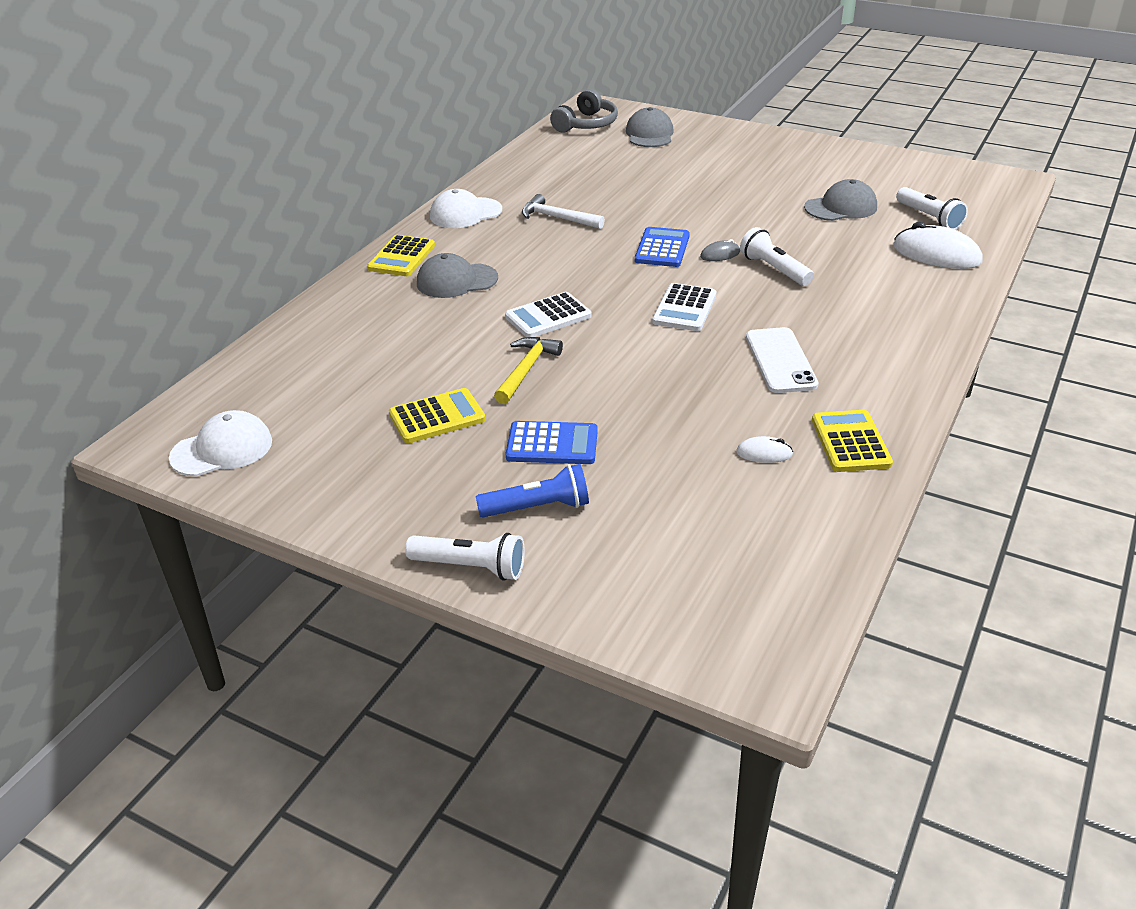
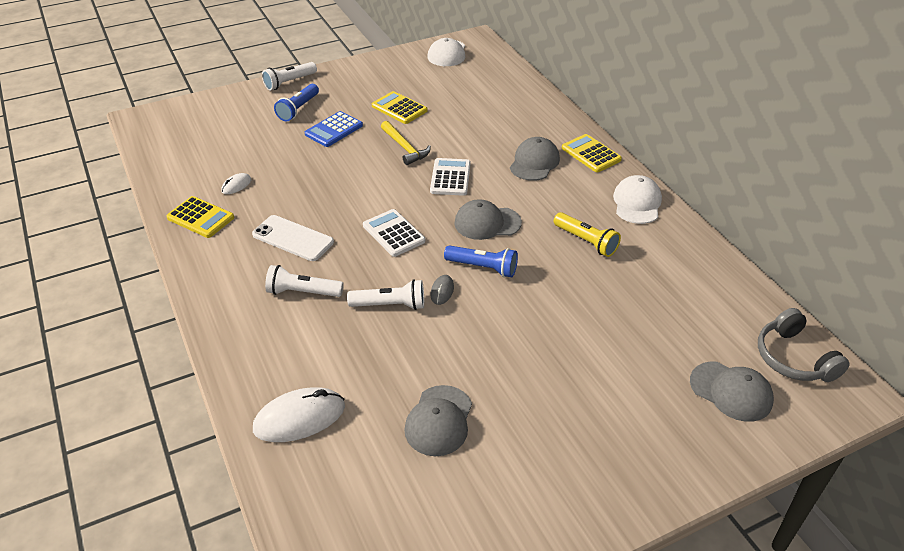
camera: 125 degrees right, 5 degrees up
(437, 417) = (399, 108): yellow calculator -> yellow calculator turned 120 degrees clockwise
(557, 218) = (586, 241): white hammer -> yellow flashlight
(596, 269) = (487, 223): none -> grey cap
(662, 248) = (483, 268): blue calculator -> blue flashlight
(929, 218) = (354, 470): white flashlight -> white flashlight (302, 292)

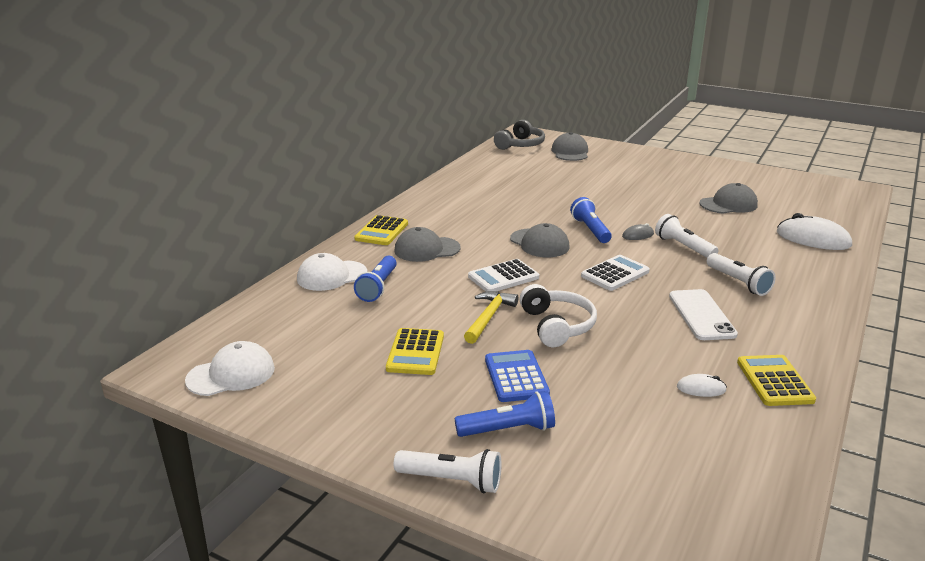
camera: 125 degrees left, 15 degrees down
(334, 130) = (516, 377): blue calculator -> blue calculator turned 105 degrees counterclockwise
(362, 169) = (557, 326): none -> white headphones
(393, 233) = (615, 274): white calculator -> white calculator turned 150 degrees counterclockwise
(494, 122) = (378, 287): none -> blue flashlight
(586, 241) = (504, 207): yellow flashlight -> none
(637, 203) = (431, 202): white cap -> white cap (331, 276)

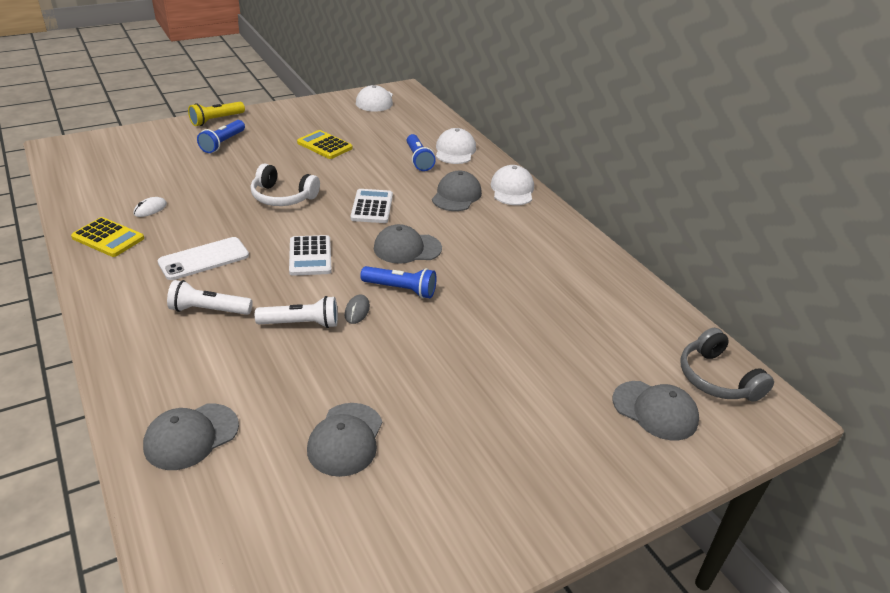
camera: 120 degrees right, 10 degrees up
(378, 287) = (418, 160): blue flashlight -> blue flashlight turned 150 degrees counterclockwise
(381, 231) = (512, 189): yellow calculator -> white cap
(452, 481) = (216, 120): white flashlight -> yellow flashlight
(488, 317) = (328, 179): yellow hammer -> none
(516, 377) = (257, 162): blue calculator -> none
(701, 315) = (204, 259): white phone -> white phone turned 60 degrees counterclockwise
(813, 239) = (191, 436): white mouse -> grey cap

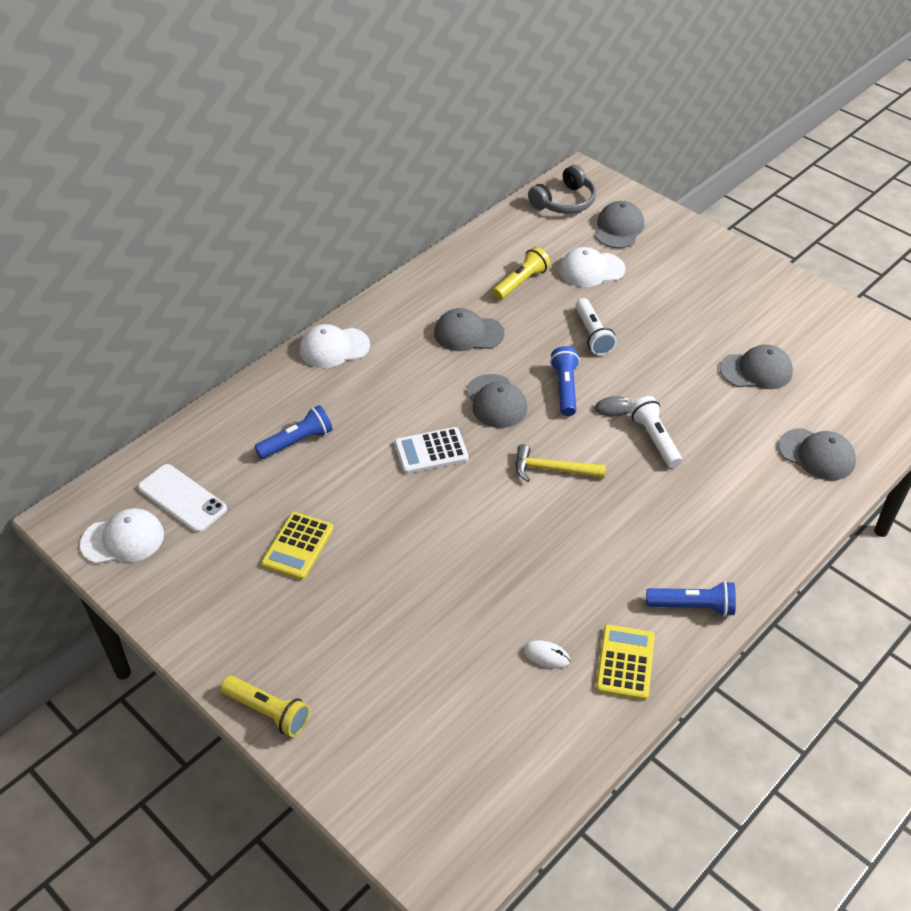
camera: 105 degrees left, 10 degrees up
(204, 259) = (609, 553): white phone -> white phone (182, 498)
(208, 310) = (680, 511): white flashlight -> white flashlight (592, 335)
(223, 143) = (341, 665): blue flashlight -> blue flashlight (693, 606)
(282, 197) = (451, 538): white headphones -> none
(310, 256) = (552, 470): white calculator -> yellow hammer
(455, 151) = (257, 414): white cap -> white cap (591, 270)
(456, 195) = (370, 389): grey cap -> grey cap (468, 333)
(568, 304) = (521, 282): none -> yellow flashlight

